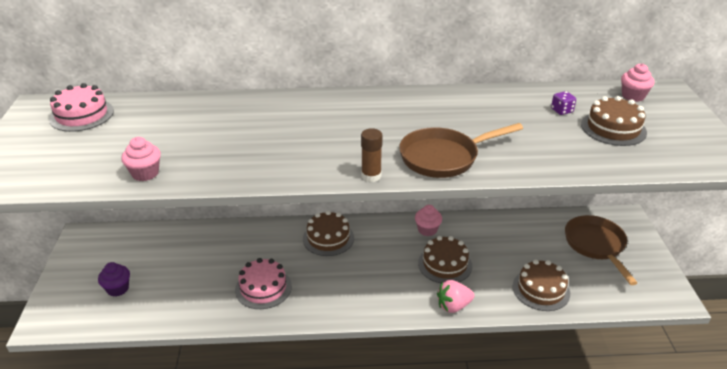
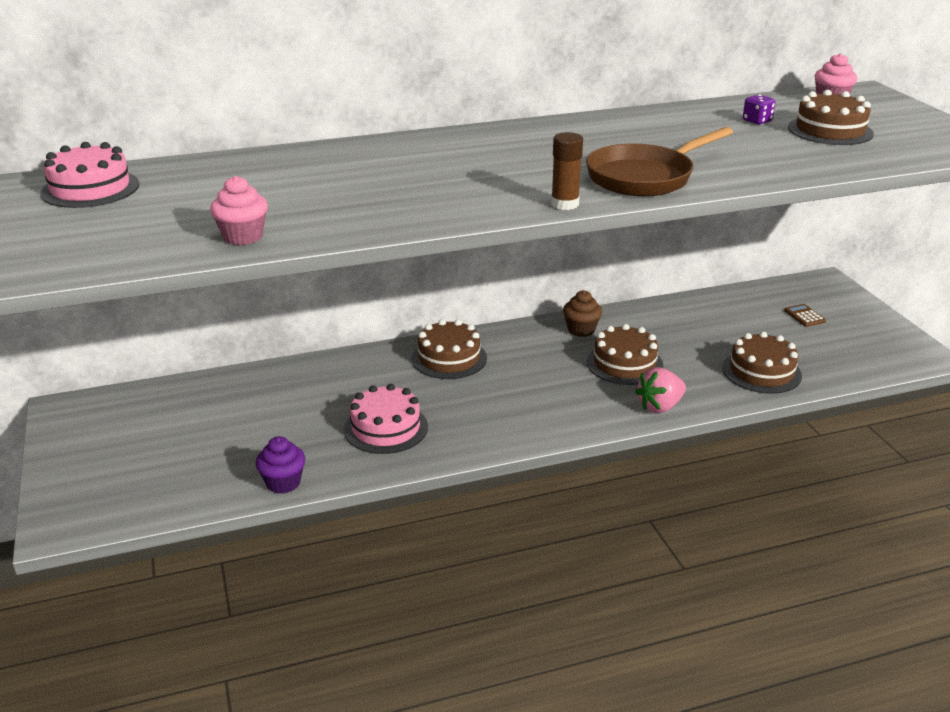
camera: 15 degrees left, 5 degrees down
(118, 289) = (161, 464): purple cupcake -> purple cupcake (283, 483)
(427, 230) = (581, 330): pink cupcake -> brown cupcake
(596, 245) = (804, 316): brown pan -> brown calculator

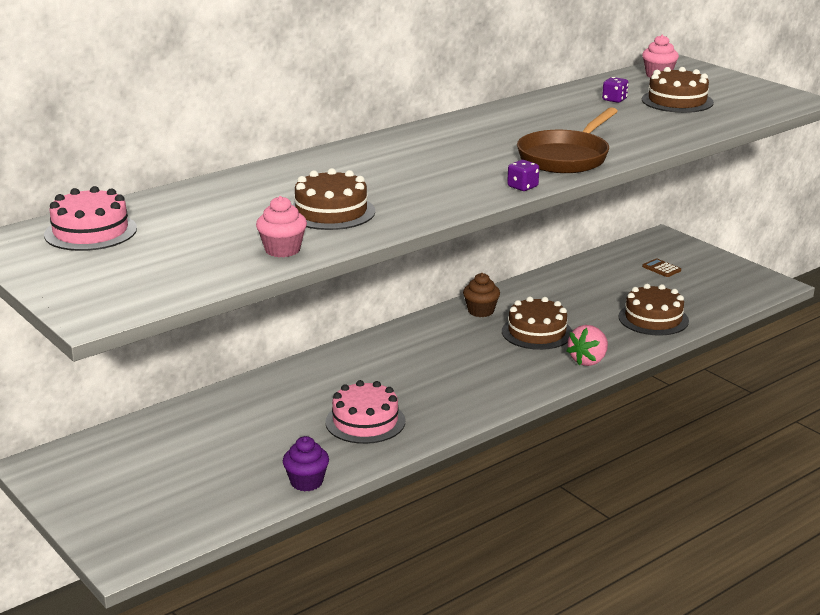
camera: 20 degrees left, 5 degrees down
(449, 358) = (379, 355): brown cake -> brown cake (331, 212)
(565, 204) = (522, 187): brown glue stick -> purple dice

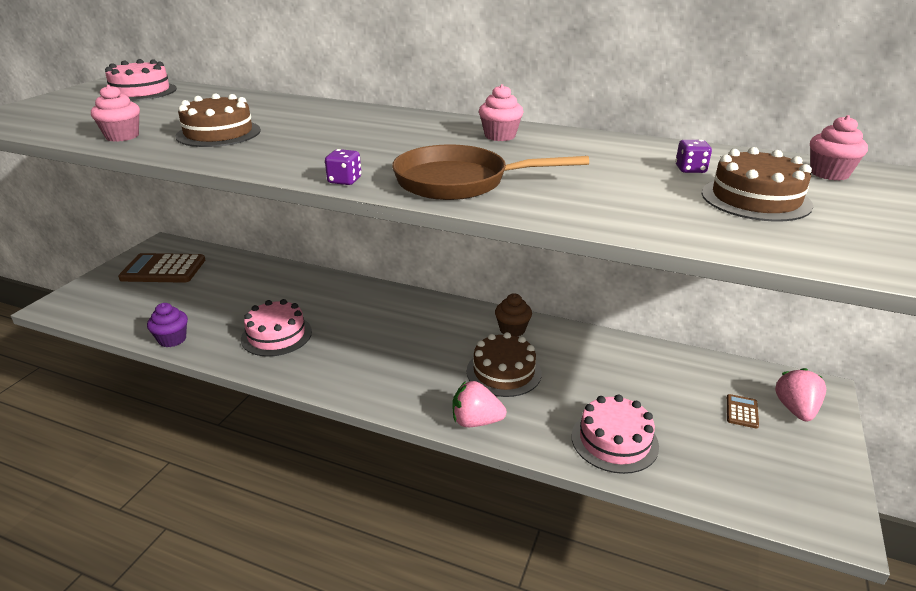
camera: 60 degrees right, 5 degrees up
(119, 471) = (163, 269): none -> brown calculator
(479, 126) = (500, 136): none -> pink cupcake
(653, 319) = (614, 440): brown cake -> pink cake
(674, 252) = (795, 409): none -> pink strawberry

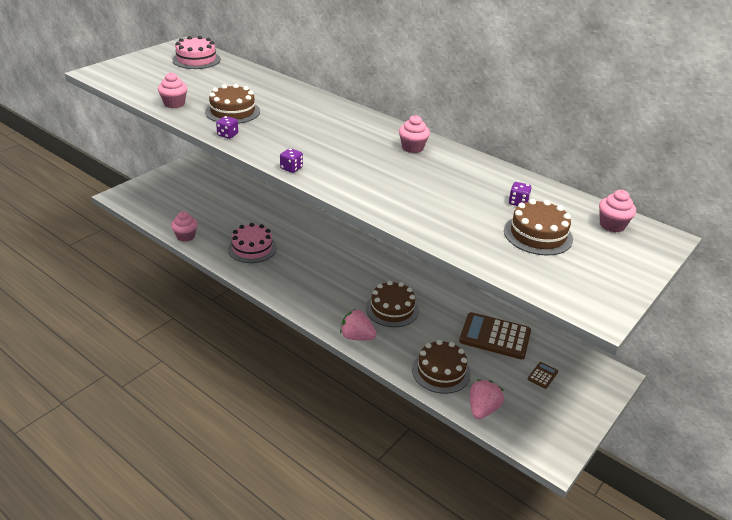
camera: 15 degrees right, 5 degrees up
(163, 269) = (193, 182): brown calculator -> brown calculator (495, 336)
(172, 339) = (185, 236): purple cupcake -> pink cupcake
(223, 158) = (227, 135): none -> purple dice
(459, 182) = (359, 183): brown pan -> none
(512, 330) = (414, 280): brown cupcake -> none
(614, 440) = (441, 371): pink cake -> brown cake
(795, 409) = (583, 384): pink strawberry -> pink strawberry (482, 409)

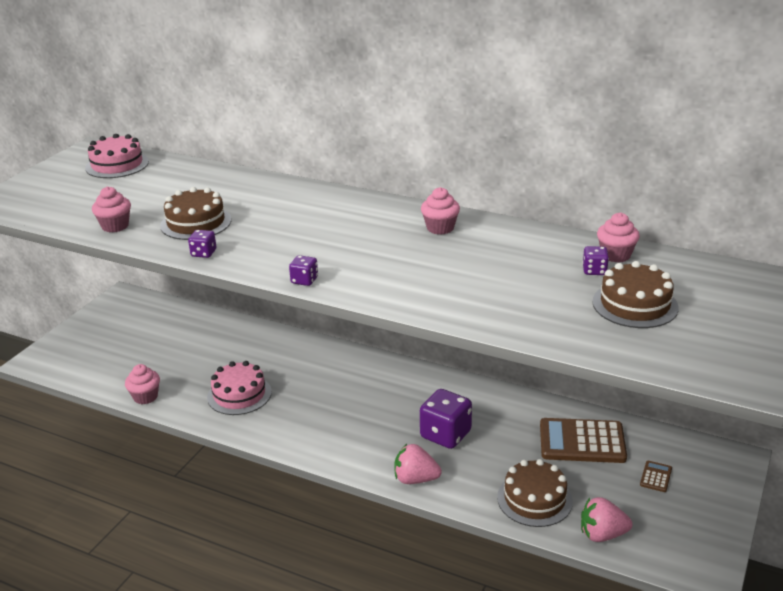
camera: 10 degrees left, 5 degrees down
(392, 309) = (445, 435): brown cake -> purple dice
(482, 409) = (602, 534): pink strawberry -> pink strawberry turned 105 degrees counterclockwise
(612, 225) = (711, 277): pink cupcake -> pink cupcake (615, 255)

